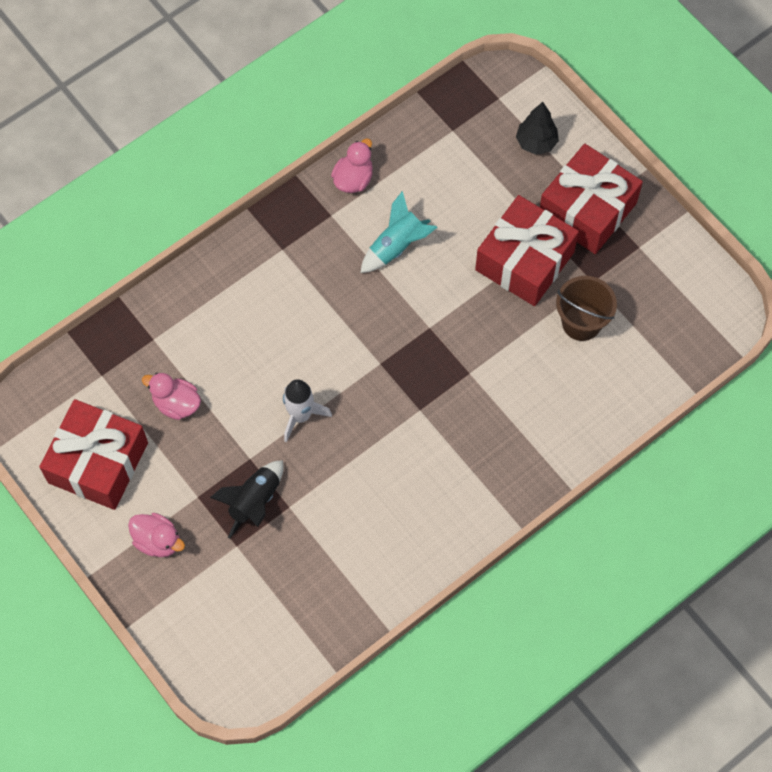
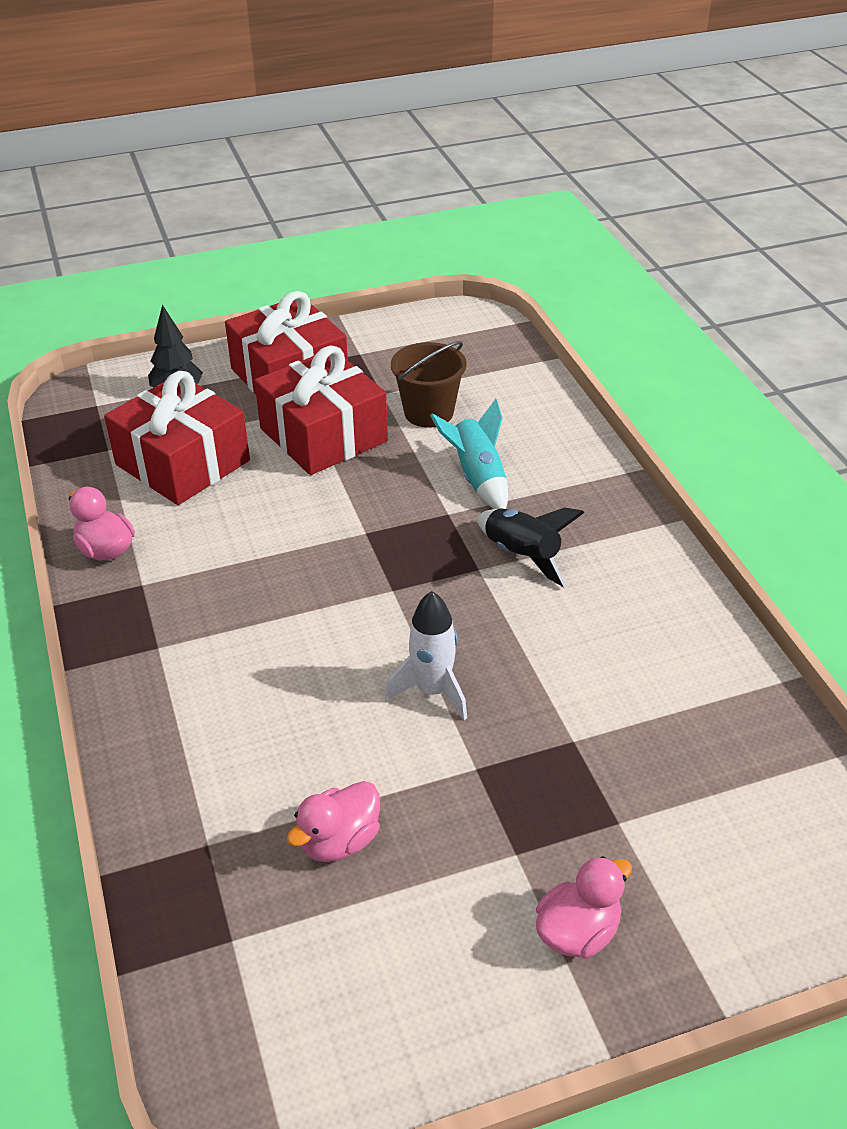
camera: 70 degrees left, 25 degrees down
(98, 462) = (396, 989): red gift -> red gift (182, 463)
(254, 502) = (551, 780): black rocket -> black rocket (522, 556)
(396, 246) = (232, 534): turquoise rocket -> turquoise rocket (477, 478)

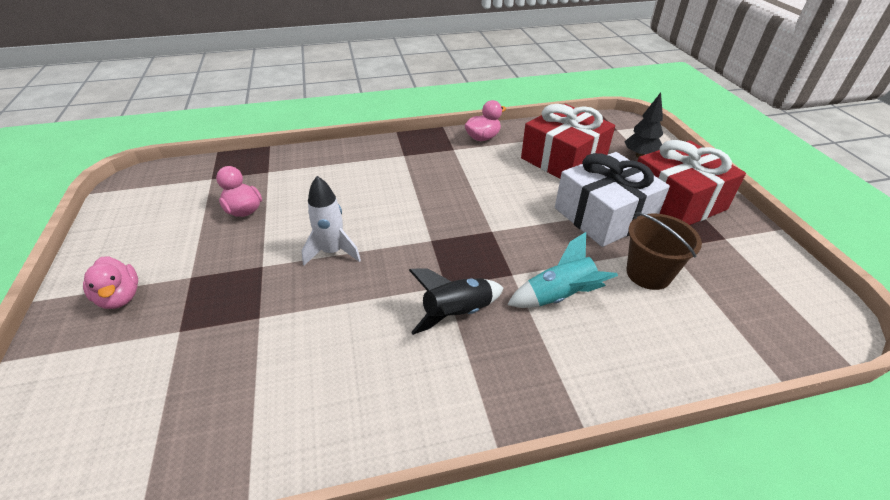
camera: 95 degrees right, 0 degrees up
(323, 435) = (603, 215): red gift -> white gift

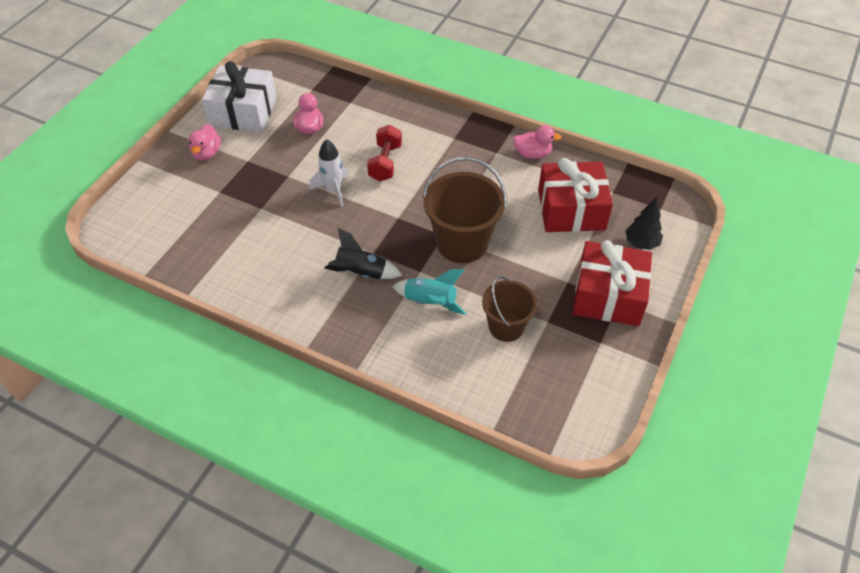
camera: 40 degrees right, 10 degrees up
(362, 202) = (385, 163): none -> red dumbbell
(516, 228) = (462, 243): none -> brown bucket
(603, 215) = (535, 271): white gift -> white gift (243, 112)

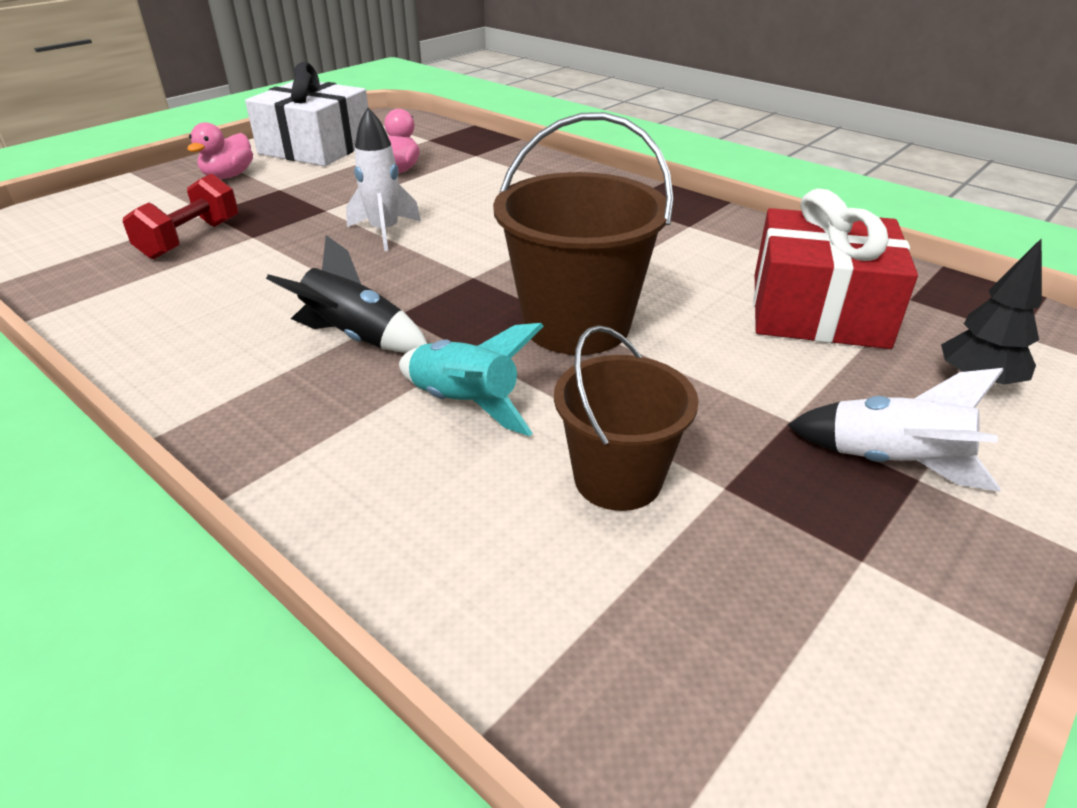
camera: 15 degrees right, 15 degrees down
(385, 163) = (491, 214): red dumbbell -> red dumbbell (190, 239)
(532, 154) = (755, 234): pink duck -> none
(608, 295) = (891, 462): red gift -> white rocket

